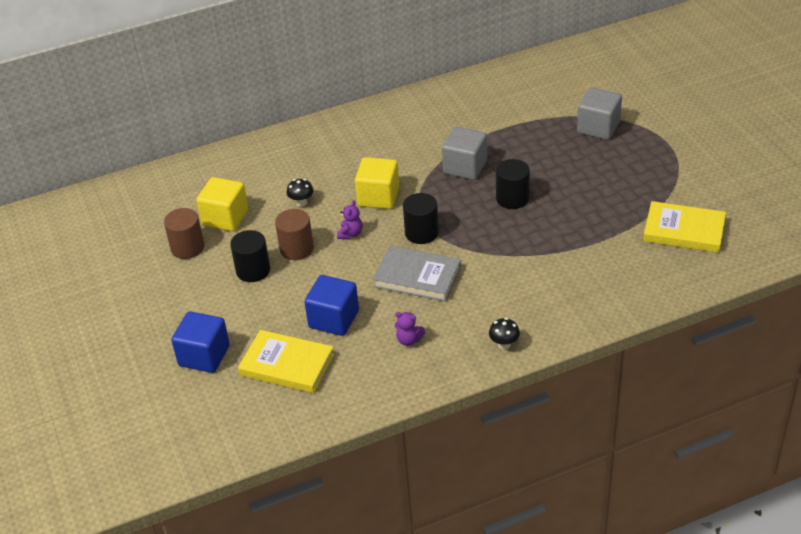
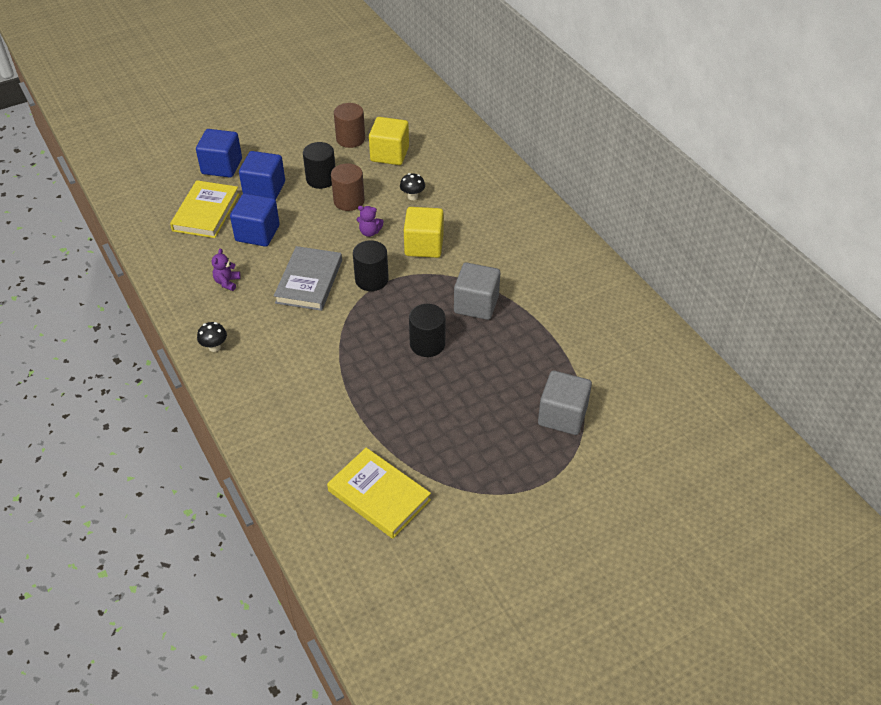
camera: 80 degrees right, 5 degrees up
(258, 316) = (264, 189): none -> blue cube
(684, 230) = (379, 495): yellow book -> yellow book turned 60 degrees counterclockwise

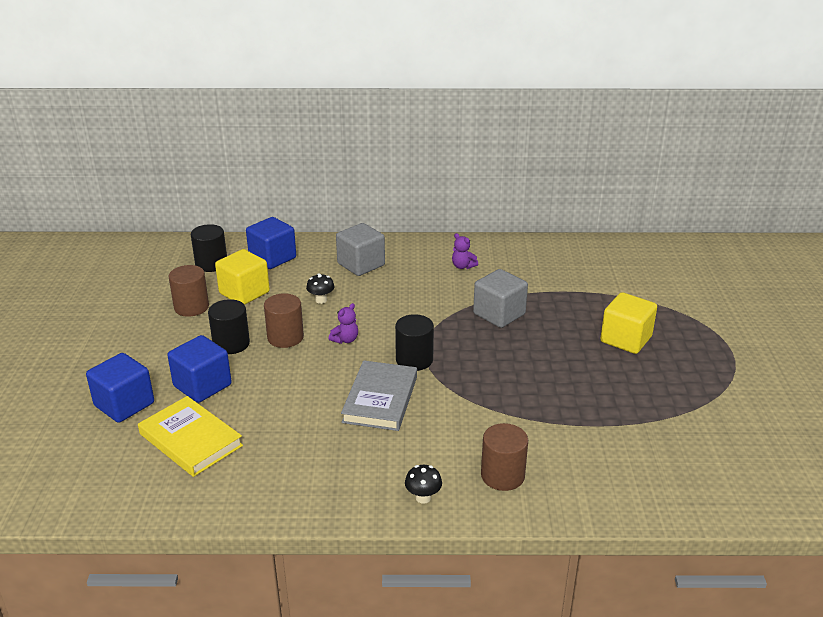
camera: 60 degrees left, 15 degrees down
(227, 282) = (326, 457): purple teddy bear -> purple teddy bear (463, 266)
(257, 233) = (269, 412): blue cube -> blue cube (272, 258)
(263, 381) = (502, 475): none -> brown cylinder
(309, 281) = (380, 399): grey book -> grey book turned 60 degrees clockwise
(379, 495) = (704, 445): yellow book -> none
(424, 245) = (396, 316): yellow cube -> yellow cube (626, 339)
(427, 344) = (528, 356): black cylinder -> black cylinder (211, 264)
(562, 415) = (662, 317): grey cube -> grey cube (361, 264)

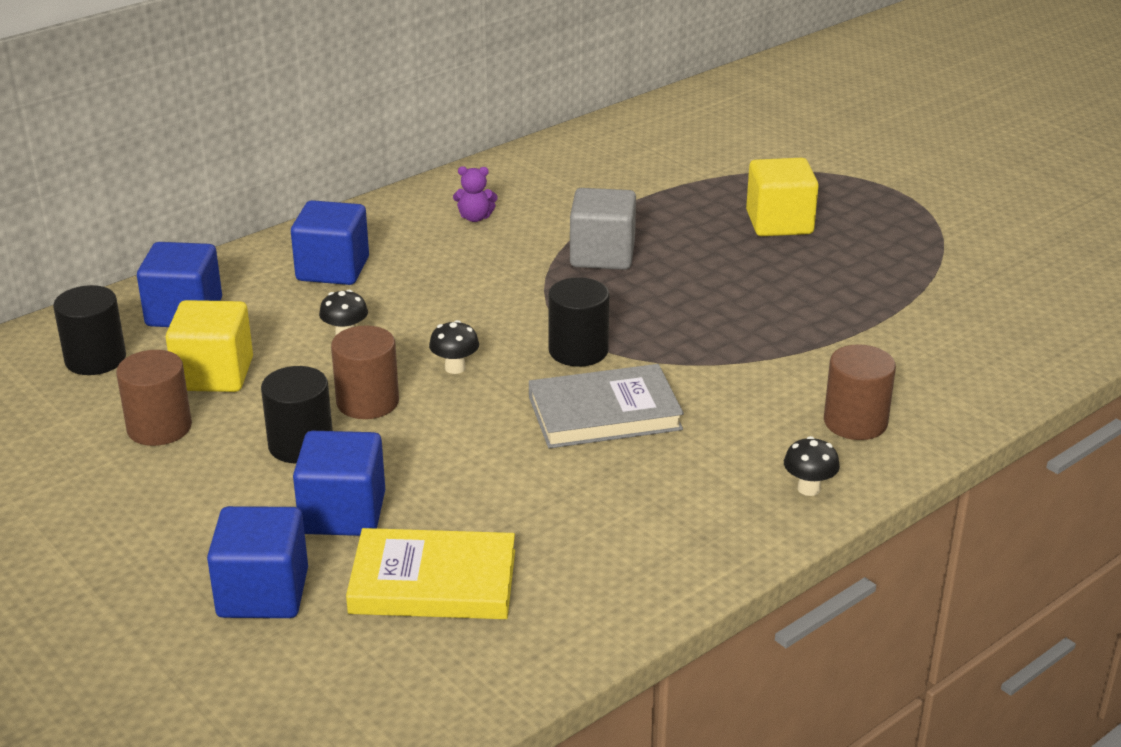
camera: 40 degrees left, 0 degrees up
(345, 340) = (455, 368): purple teddy bear -> black mushroom
(361, 264) = (333, 269): grey cube -> blue cube
(380, 399) = (604, 413): grey book -> grey book turned 75 degrees counterclockwise

